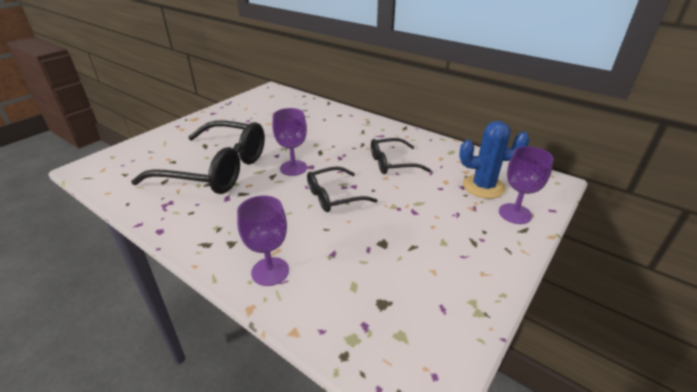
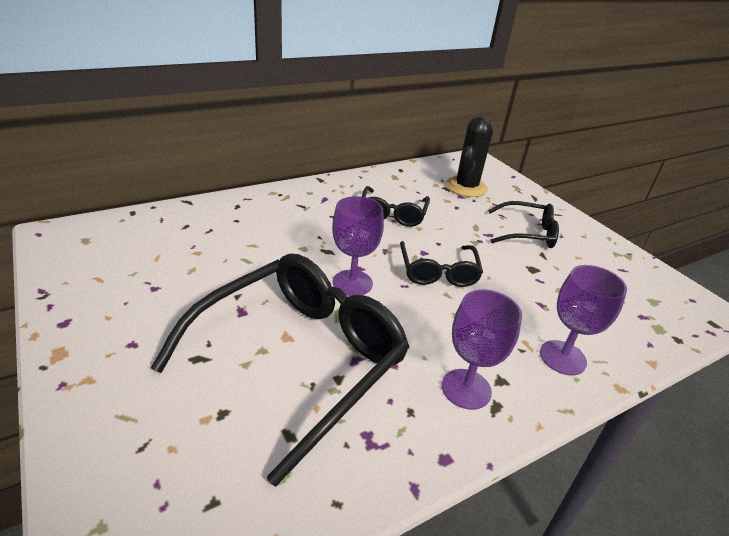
camera: 70 degrees left, 0 degrees up
(441, 232) = (527, 233): none -> black glasses
(483, 186) = (466, 187): blue cactus -> black cactus
(515, 213) = (512, 191): purple goblet -> purple goblet (466, 389)

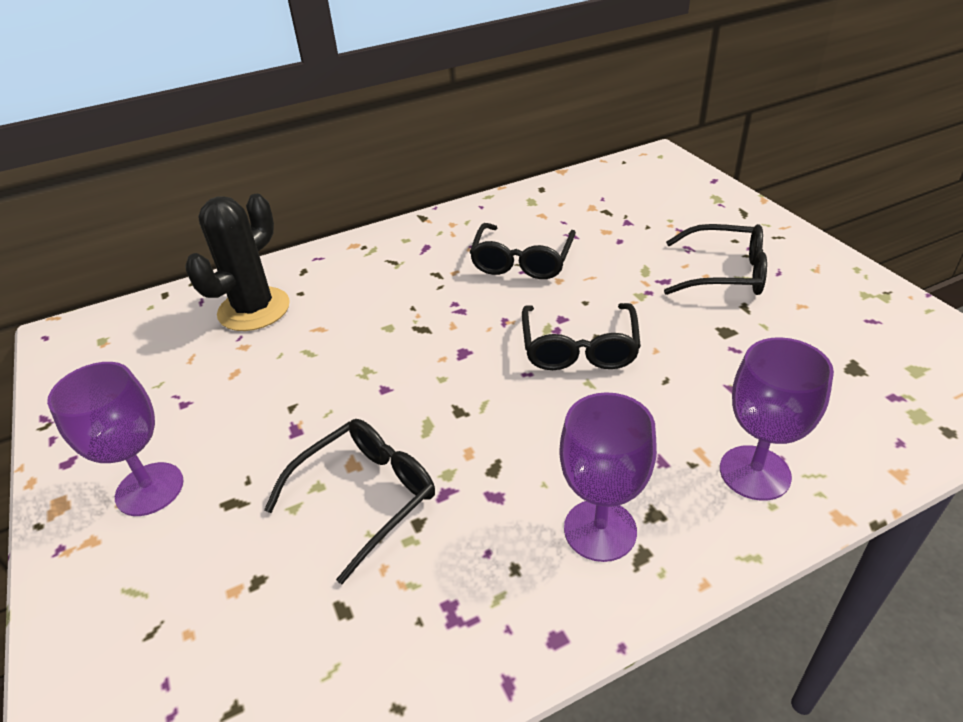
camera: 10 degrees right, 5 degrees up
(298, 359) = (365, 497): black glasses -> black glasses, size x0.52
(352, 283) = (452, 375): purple goblet -> purple goblet (149, 489)
(466, 187) = (638, 206): black cactus -> black cactus (254, 309)

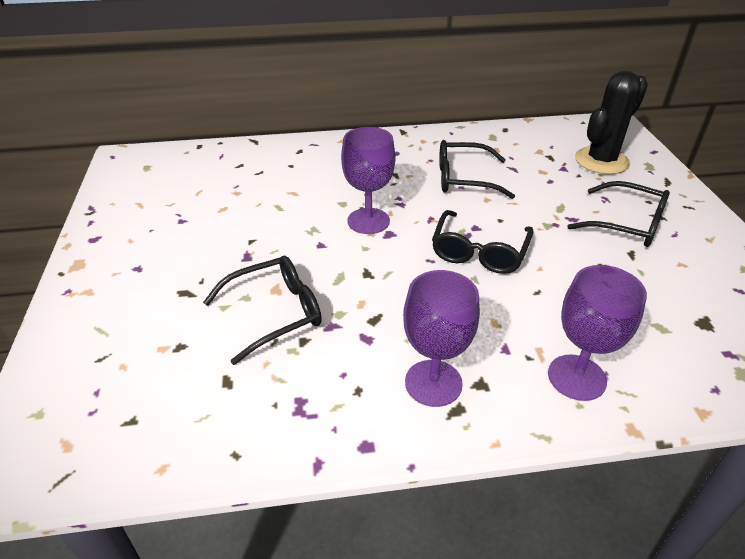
camera: 15 degrees right, 0 degrees up
(149, 489) = (137, 269): purple goblet -> purple goblet (368, 221)
(254, 309) = (254, 169): black cactus -> black cactus (601, 161)
(522, 261) = (464, 179): black glasses -> black glasses turned 60 degrees clockwise

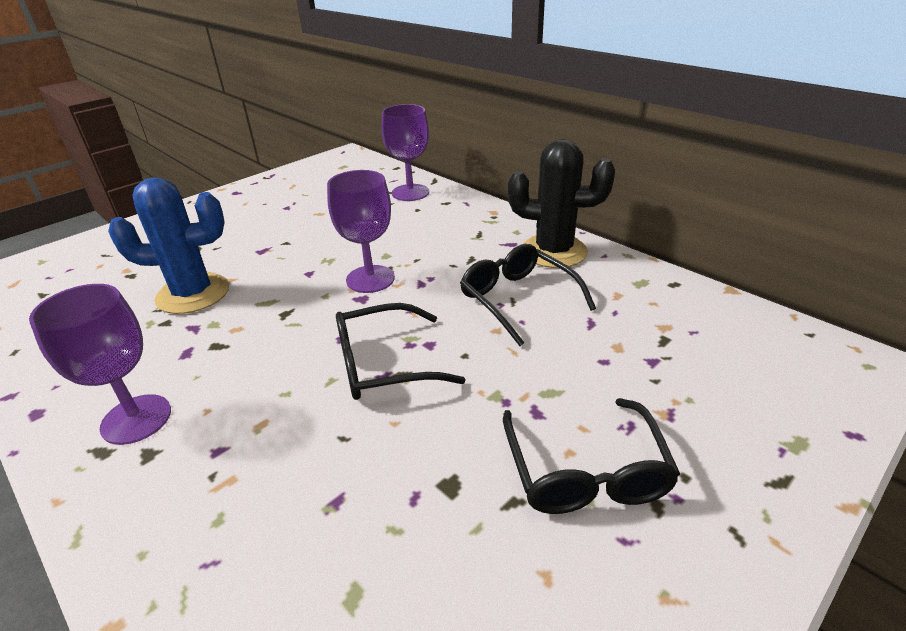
camera: 55 degrees right, 5 degrees down
(274, 313) = (193, 294): black glasses -> blue cactus
(576, 377) = (192, 533): purple goblet -> purple goblet (410, 193)
(601, 161) = (727, 388): black cactus -> black cactus (554, 251)

